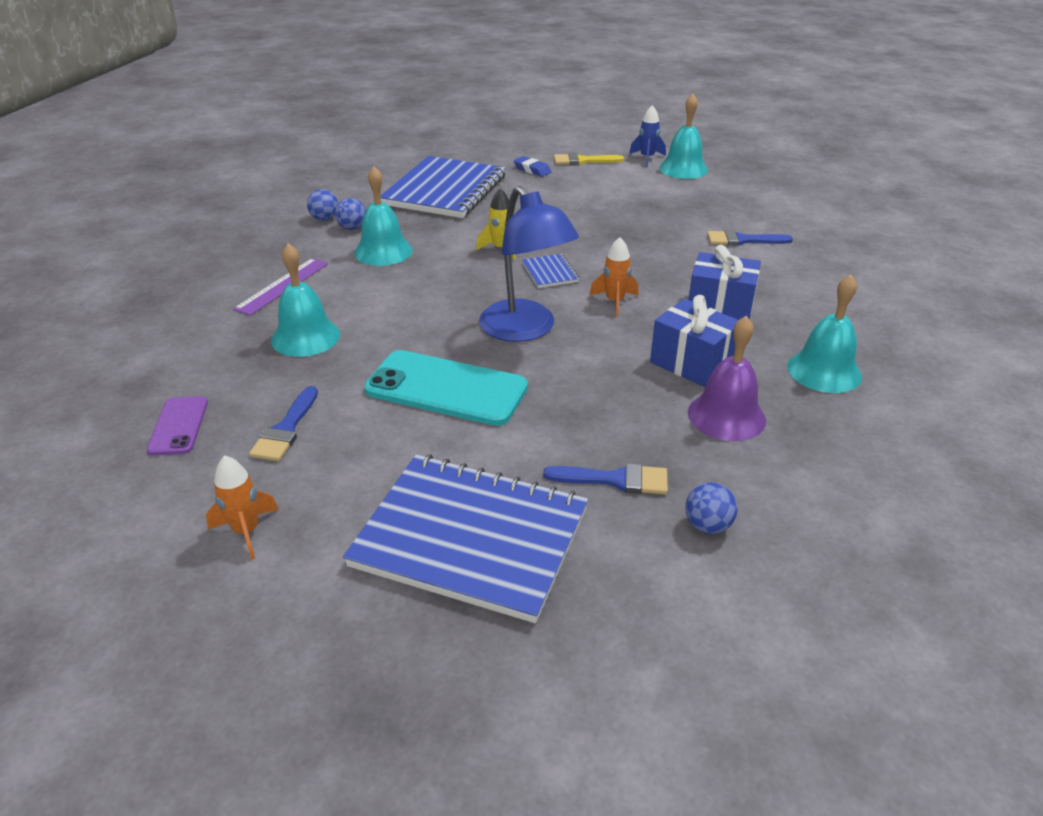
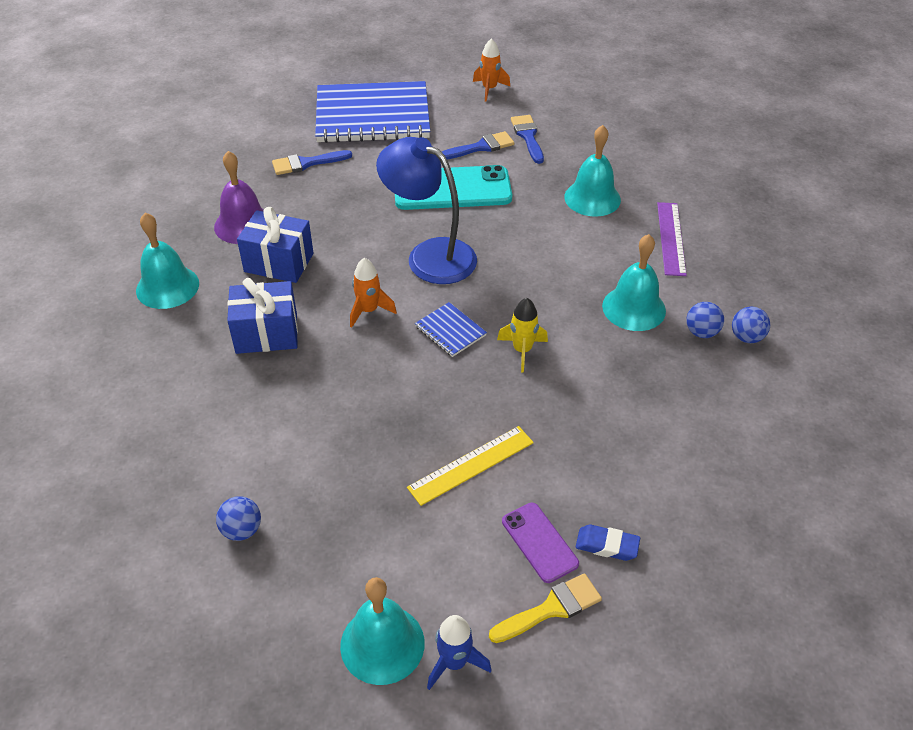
camera: 155 degrees right, 10 degrees up
(178, 426) = (593, 121): purple phone -> purple phone (539, 542)
(445, 190) = (676, 443): blue notebook -> none
(588, 209) = (471, 465): none -> yellow ruler
(707, 525) = (244, 154): blue ball -> blue ball (242, 530)
(742, 240) = (258, 461): blue brush -> blue brush (481, 147)

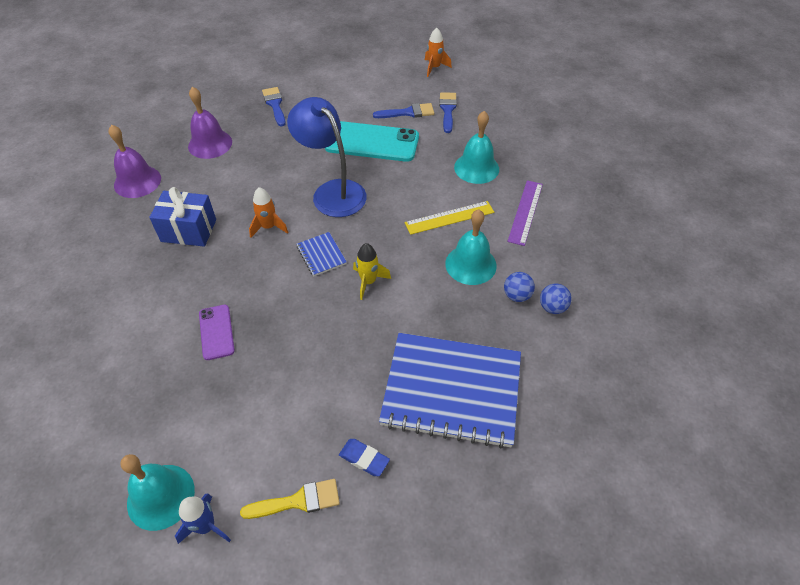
camera: 15 degrees right, 5 degrees up
(167, 287) = (137, 181): turquoise bell -> purple bell
(242, 530) = (103, 380): blue ball -> none
(279, 262) = (221, 177): blue gift -> none
(306, 163) = (275, 104): blue brush -> blue brush turned 75 degrees clockwise
(372, 116) = (338, 75): blue notebook -> blue notebook (451, 390)
(471, 465) = (289, 367): yellow ruler -> yellow ruler (449, 217)
(539, 542) = (313, 443): purple phone -> purple phone (216, 332)

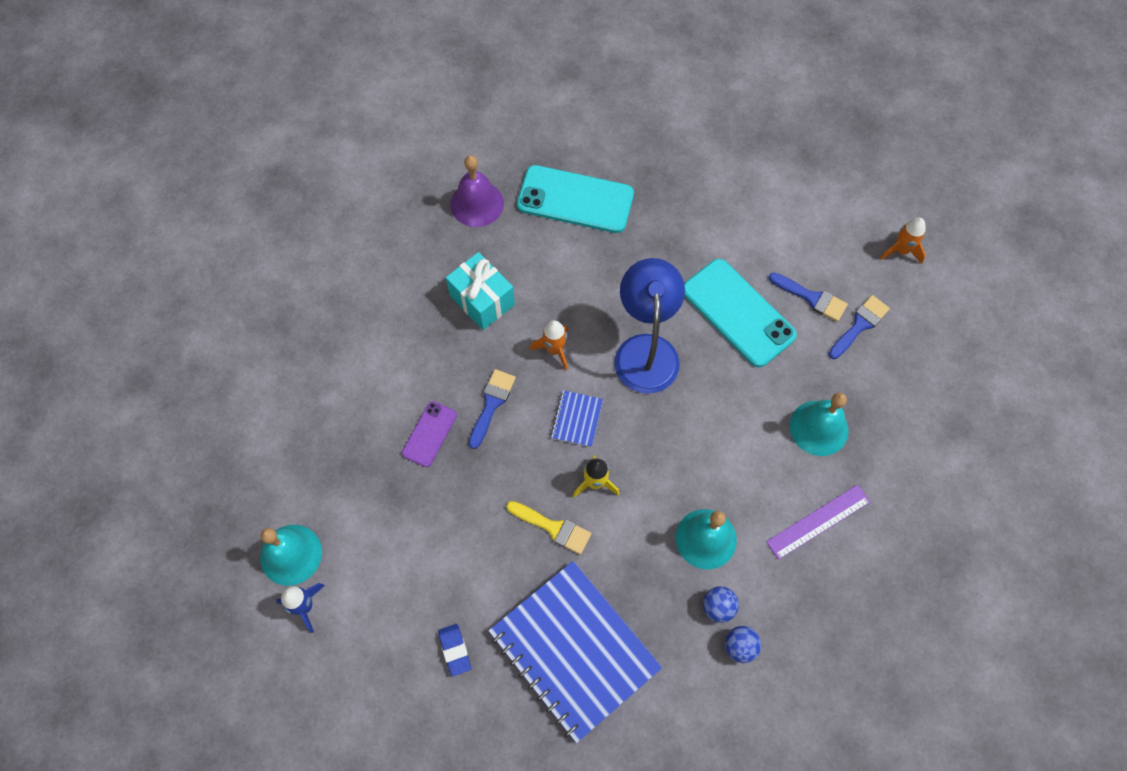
camera: 40 degrees right, 15 degrees up
(189, 230) = (482, 300): blue gift -> turquoise gift
(210, 144) = (575, 199): purple bell -> turquoise phone
(275, 104) = (678, 187): blue brush -> blue brush (492, 404)
(298, 501) = (381, 642): yellow brush -> yellow brush (553, 528)
(449, 217) = (734, 469): yellow ruler -> none

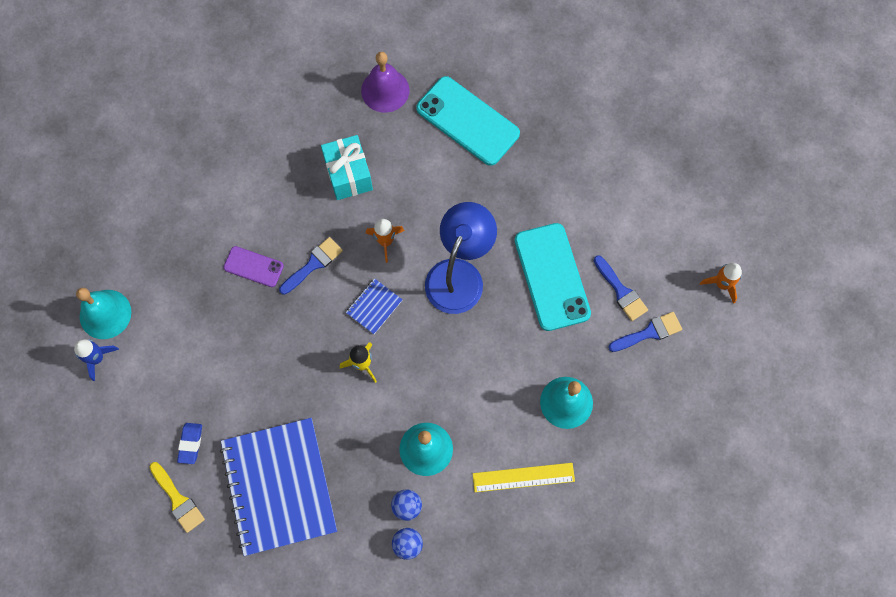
camera: 25 degrees right, 5 degrees up
(429, 434) = (253, 267): purple phone -> purple phone turned 60 degrees clockwise
(553, 528) = (311, 385): yellow brush -> yellow brush (178, 500)
(818, 521) = (523, 477): purple ruler -> yellow ruler

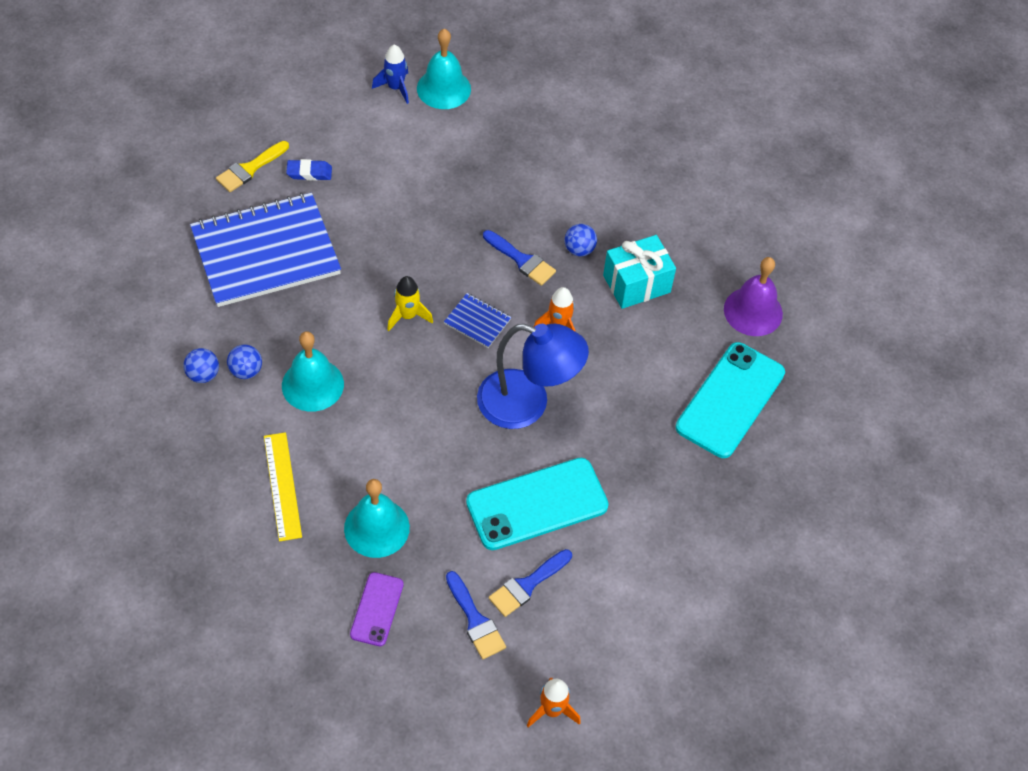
camera: 80 degrees right, 15 degrees down
(253, 267) = (511, 206): purple phone -> purple phone (377, 609)
(307, 216) = (579, 249): none -> blue ball

